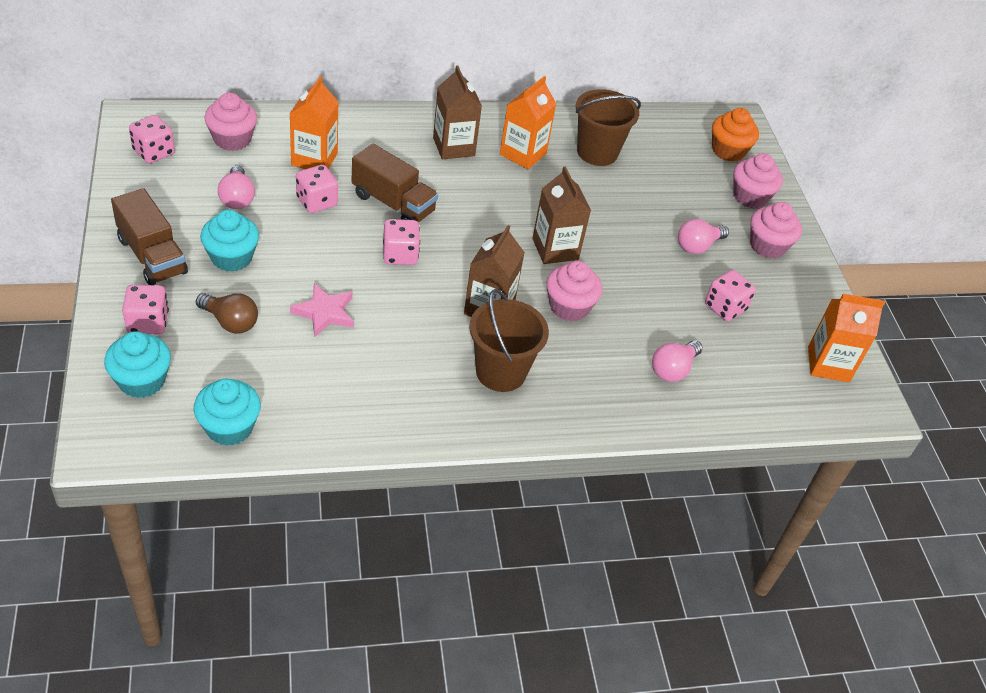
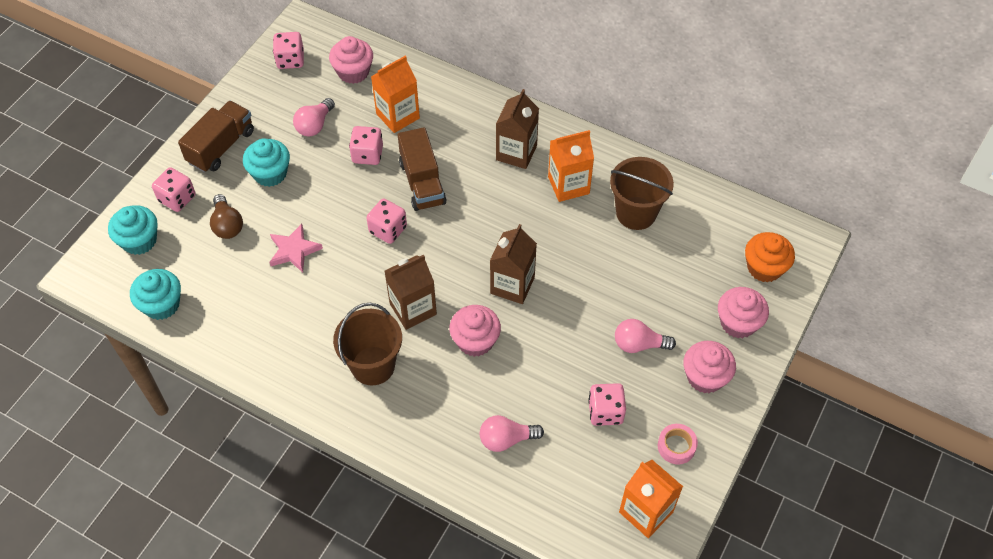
camera: 45 degrees right, 10 degrees up
(152, 256) = (221, 147): brown truck -> brown truck turned 150 degrees counterclockwise
(799, 305) = (676, 446): none -> pink tape

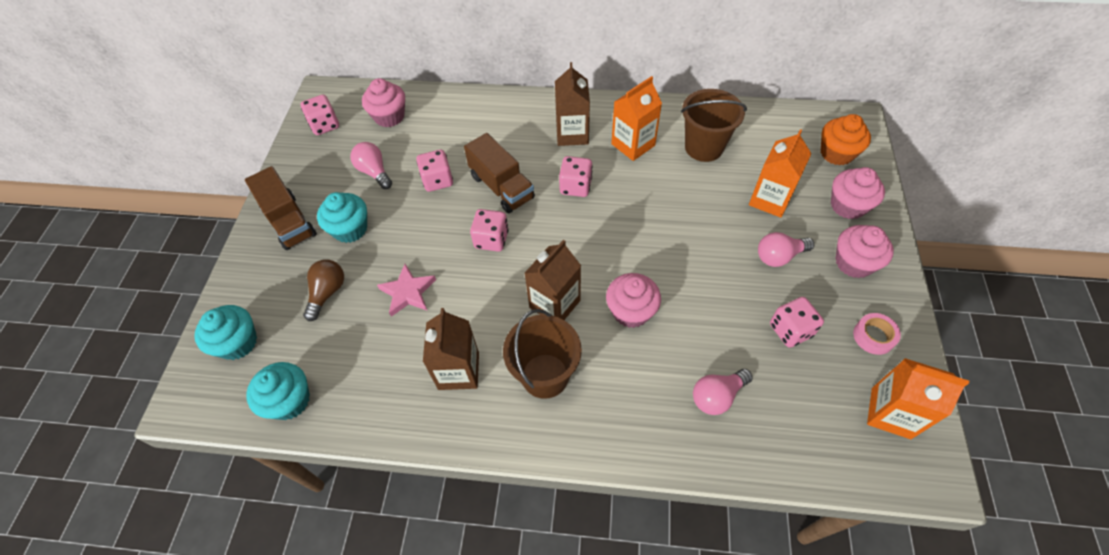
camera: 20 degrees left, 0 degrees up
(177, 198) = (263, 286): pink dice -> pink dice (575, 186)
(221, 147) = (289, 221): brown truck -> brown truck turned 135 degrees clockwise
(227, 225) = (327, 293): brown light bulb -> brown light bulb turned 120 degrees counterclockwise
(315, 125) = (374, 172): pink light bulb -> pink light bulb turned 135 degrees clockwise
(398, 116) = (449, 139): orange carton -> orange carton (770, 200)
(512, 285) = (635, 247): brown carton -> brown carton (458, 371)

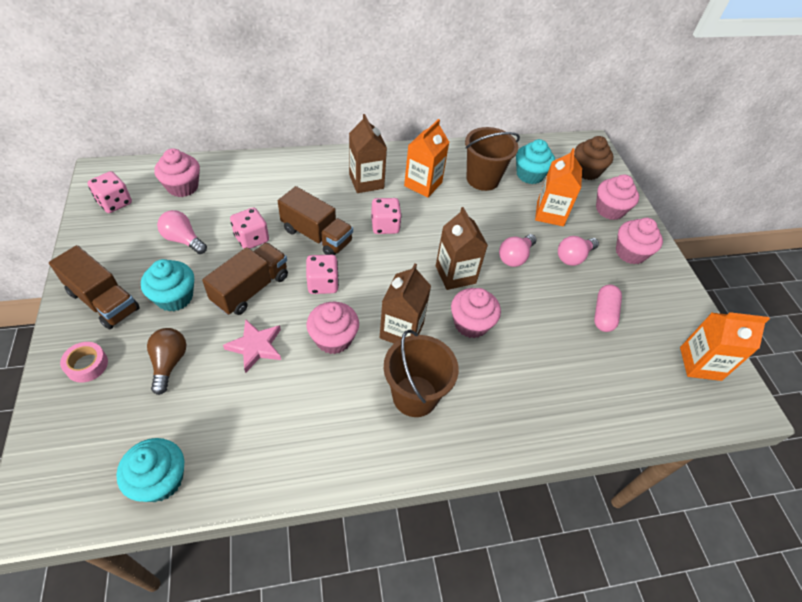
camera: 25 degrees left, 5 degrees down
(238, 342) = (80, 434): turquoise cupcake -> turquoise cupcake (529, 175)
(421, 233) = (251, 289): none -> brown truck
(458, 371) = (331, 410): brown carton -> brown carton (455, 274)
(483, 299) = (333, 339): none -> pink cupcake
(717, 396) = (567, 380): pink light bulb -> pink light bulb (515, 257)
(790, 330) = (604, 314): pink dice -> pink capsule
(836, 153) = (586, 171): orange cupcake -> brown cupcake
(873, 336) = (665, 307): pink tape -> pink tape (87, 365)

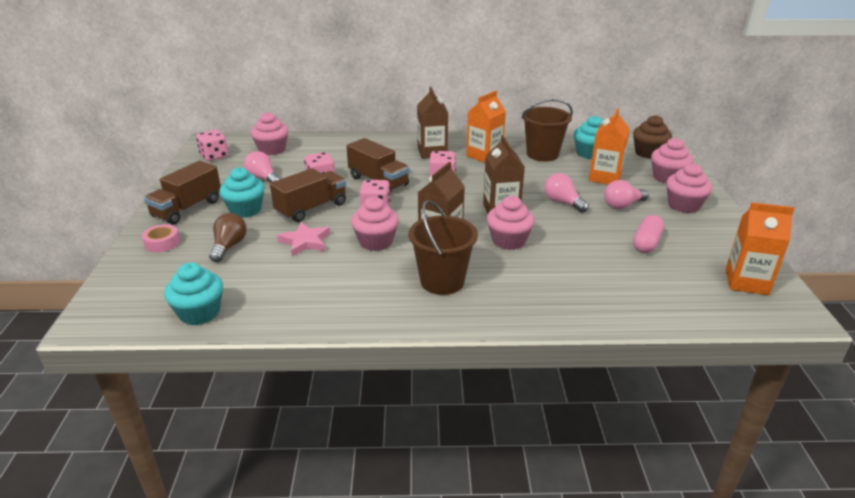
camera: 15 degrees right, 20 degrees down
(103, 301) = (187, 208): brown truck -> brown truck turned 75 degrees clockwise
(515, 257) = (562, 202): pink light bulb -> pink light bulb turned 90 degrees clockwise

